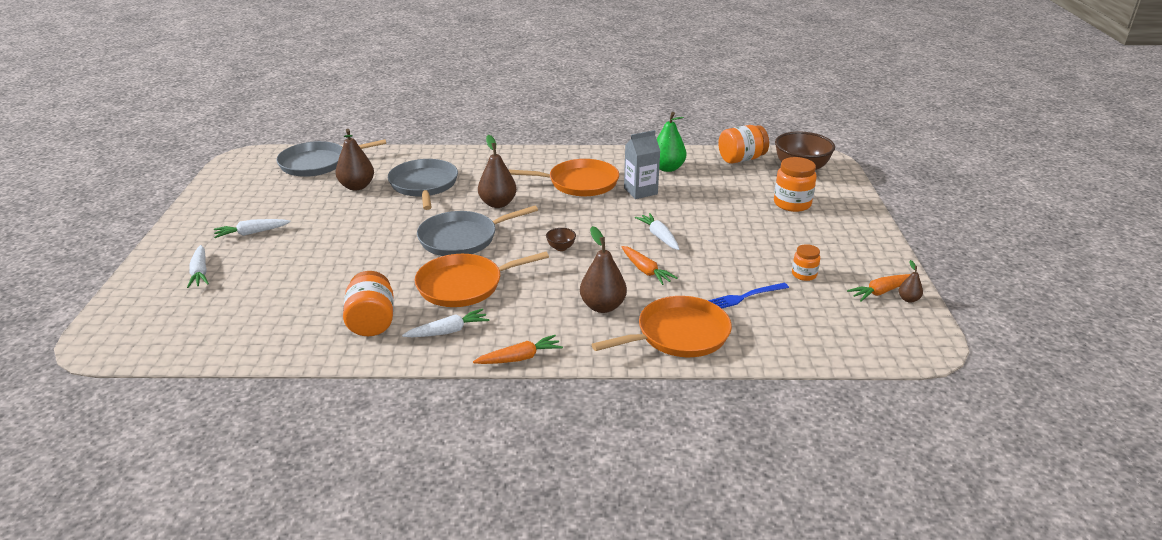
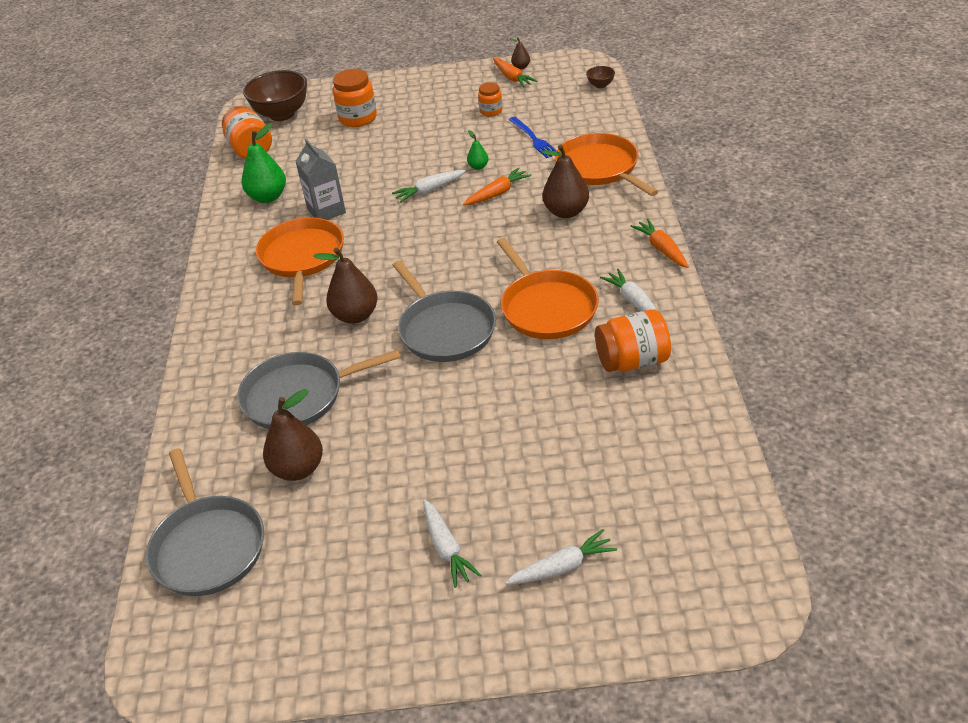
camera: 90 degrees left, 10 degrees up
(561, 248) = (459, 251): brown bowl -> brown bowl (600, 85)
(694, 262) = (478, 167): none -> green pear

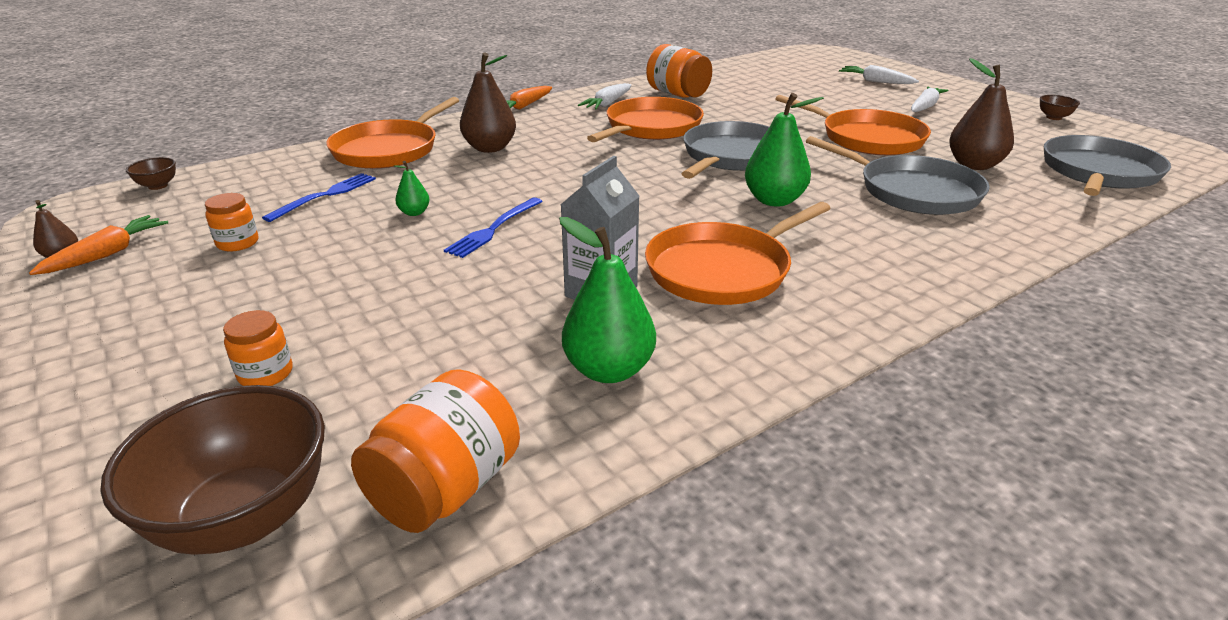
camera: 125 degrees left, 10 degrees down
(323, 648) = (1053, 117): none -> brown bowl
(355, 316) = (774, 200): brown pear -> green pear
(358, 118) = (265, 374): orange jar -> orange jar, size x0.58
(408, 436) = (867, 138): none -> orange pan
(429, 191) = (493, 229): white carrot -> blue fork
(498, 193) = (473, 187): orange carrot -> none

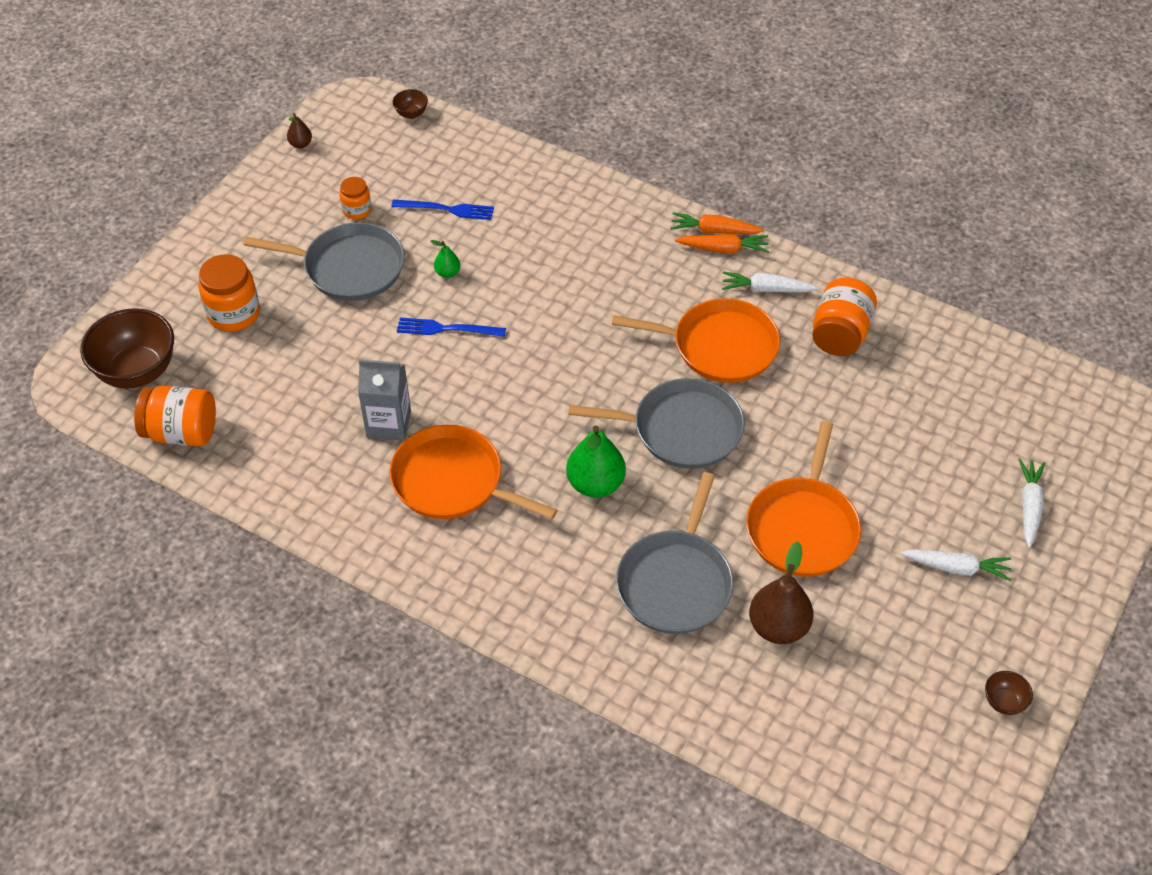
camera: 65 degrees right, 20 degrees up
(108, 254) = (313, 161): orange carrot -> orange carrot (723, 249)
(265, 374) = (234, 314): orange jar -> orange jar, size x1.72
(389, 150) = (550, 196): orange pan -> none
(490, 148) = (594, 256): brown pear -> none
(608, 370) = (303, 459): green pear -> none
(1098, 172) = (824, 738): grey pan -> grey pan (349, 267)

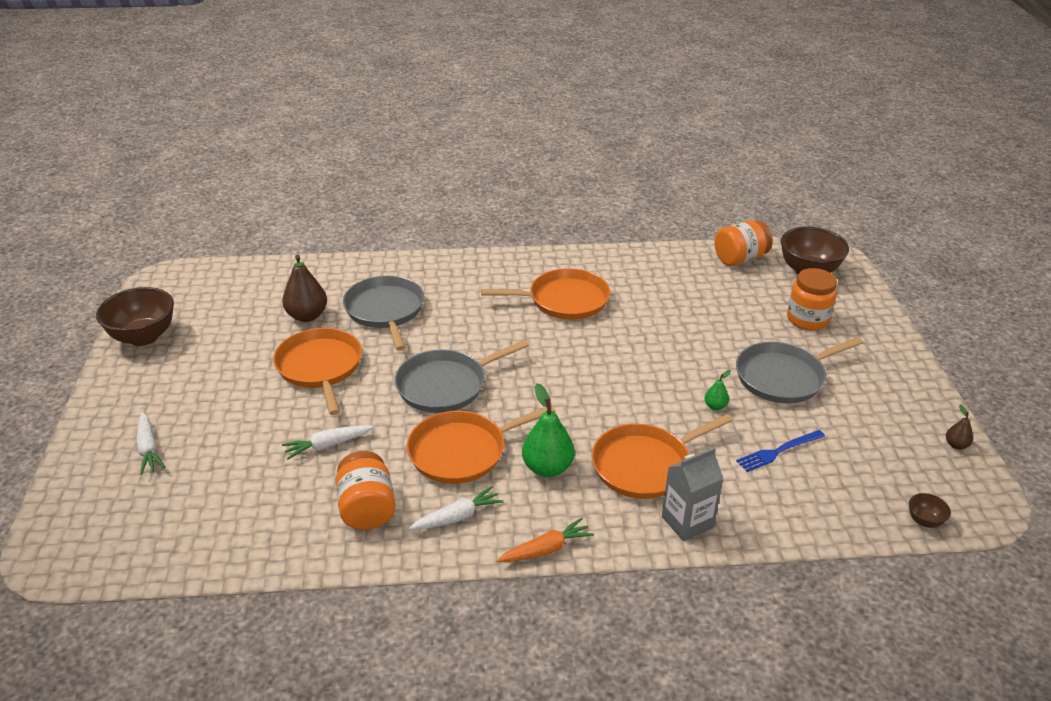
camera: 145 degrees right, 15 degrees down
(357, 210) = (838, 417): orange jar -> none
(388, 424) = (635, 309): grey carton -> grey carton (687, 522)
(446, 329) = (668, 372): blue fork -> none
(570, 254) = (645, 465): none -> orange pan
(595, 484) = (476, 333): green pear -> green pear (547, 468)
(723, 249) = (523, 536): orange carrot -> none
(957, 568) = (197, 389): white carrot -> white carrot (327, 445)
(1003, 702) = (143, 337): brown bowl -> brown bowl, size x2.26

